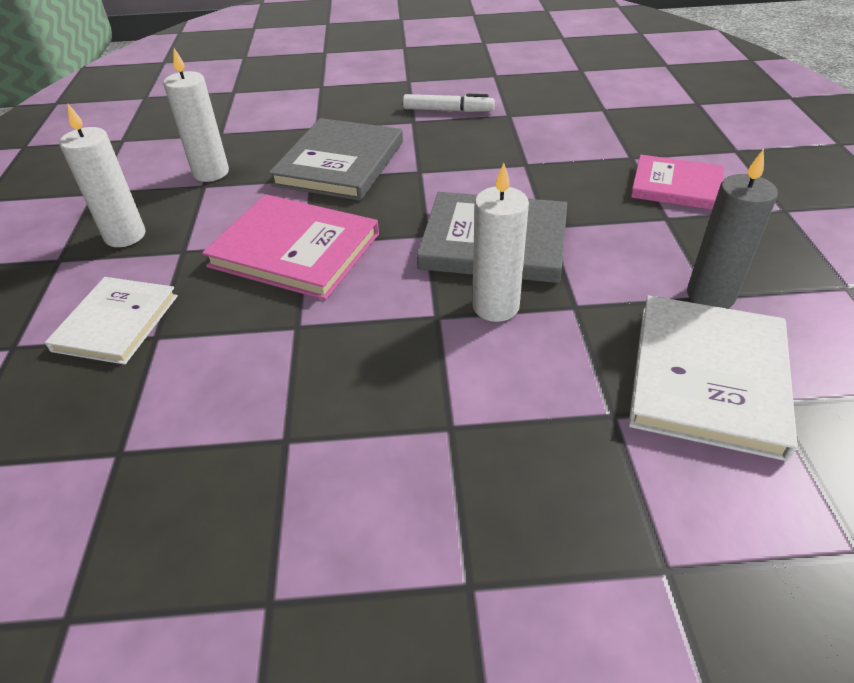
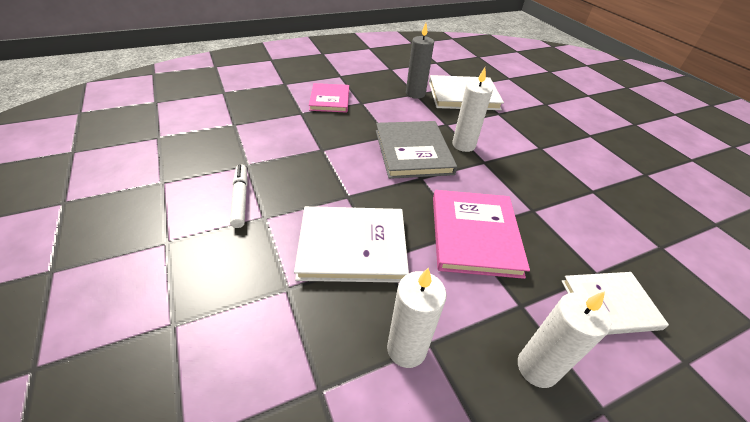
camera: 115 degrees left, 0 degrees up
(340, 163) = (352, 246): grey book -> white book

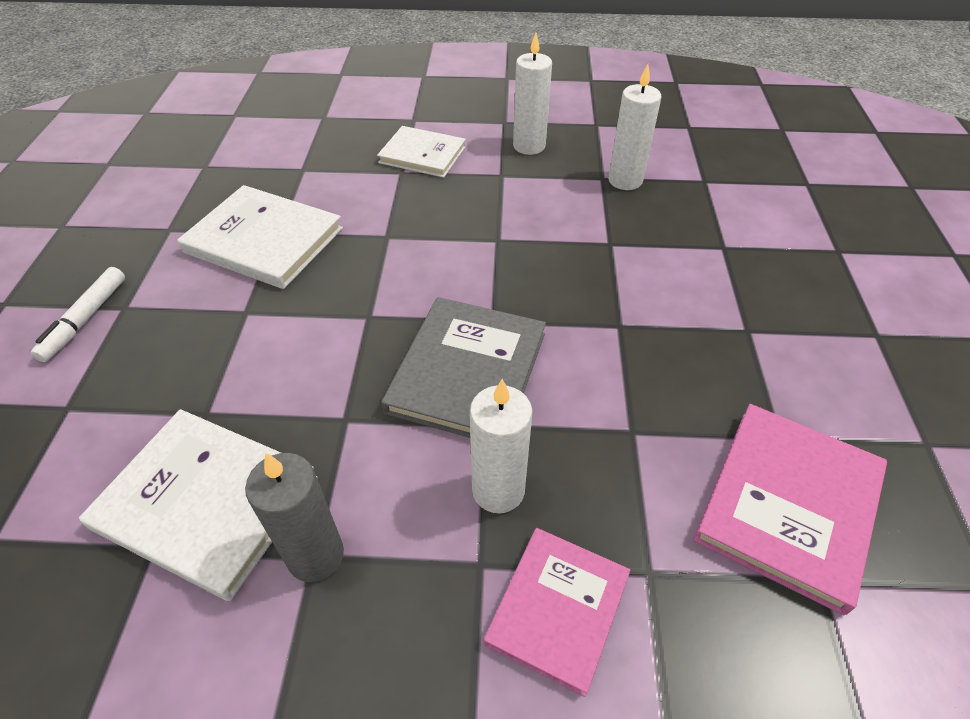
camera: 150 degrees left, 5 degrees up
(240, 199) = (784, 368): white marker -> white marker (85, 319)
(352, 246) = (640, 263): white book -> white book (264, 240)
(463, 145) = (366, 358): white candle -> white candle (498, 490)
(474, 235) = (488, 234): pink book -> pink book (789, 505)

